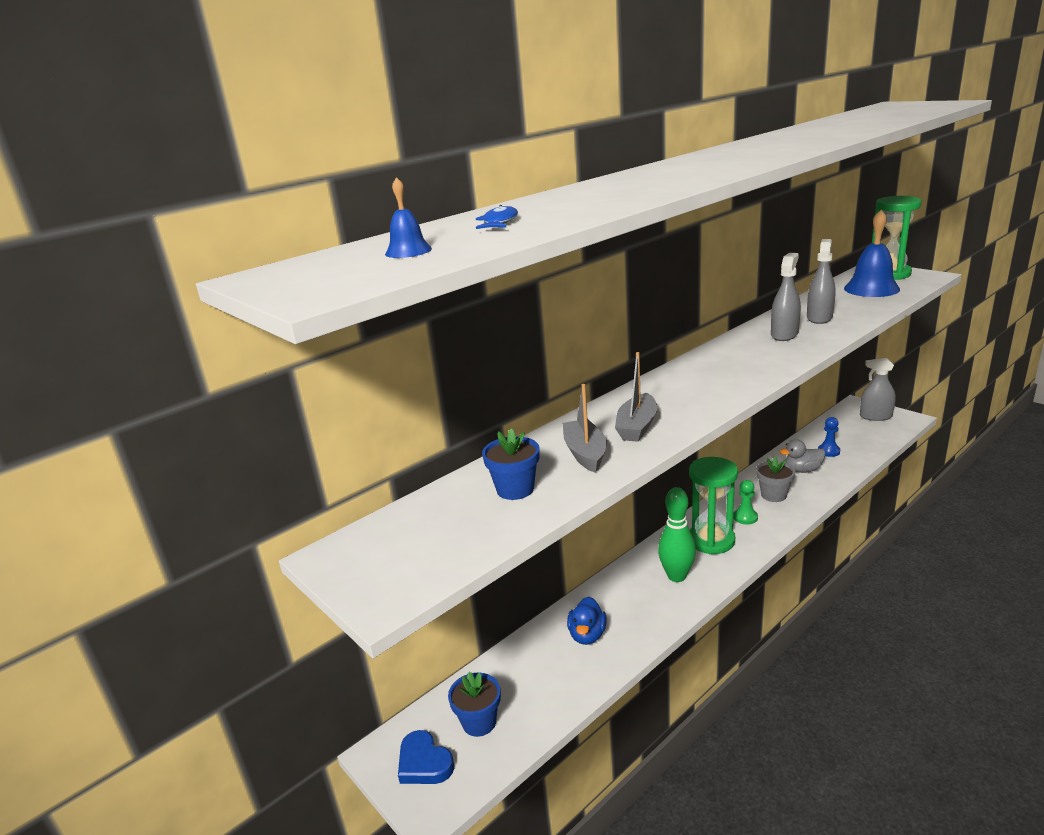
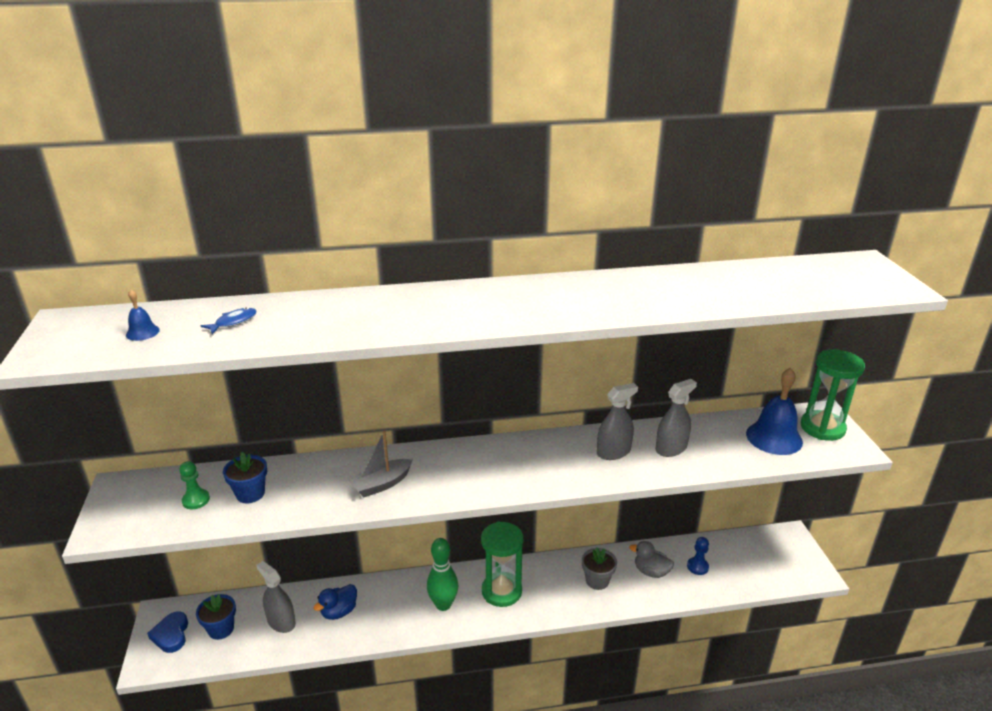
camera: 30 degrees right, 5 degrees up
(585, 453) = (322, 488): grey boat -> none
(745, 517) = (550, 587): green pawn -> green pawn (196, 500)
(875, 416) = (790, 556): grey spray bottle -> grey spray bottle (281, 622)

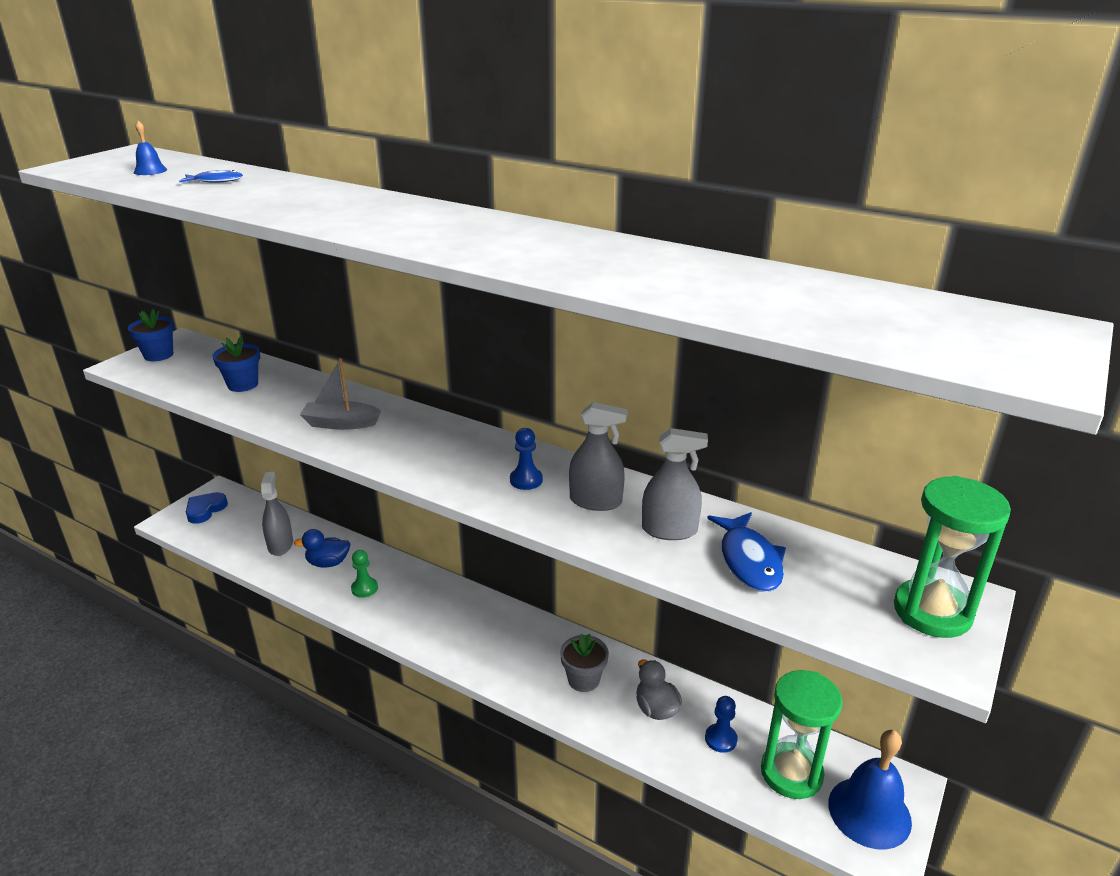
camera: 40 degrees right, 0 degrees up
(196, 500) = (204, 372): green pawn -> green pawn (364, 588)
(221, 629) = (238, 525): blue flower pot -> blue flower pot (158, 355)
(443, 604) = (413, 609): green bowling pin -> none
(501, 591) = (477, 630): green hourglass -> green hourglass (791, 773)
(559, 460) = (526, 480): none -> blue pawn
(726, 444) = (749, 560): none -> blue fish
(774, 437) = (832, 586): blue bell -> blue bell (869, 812)

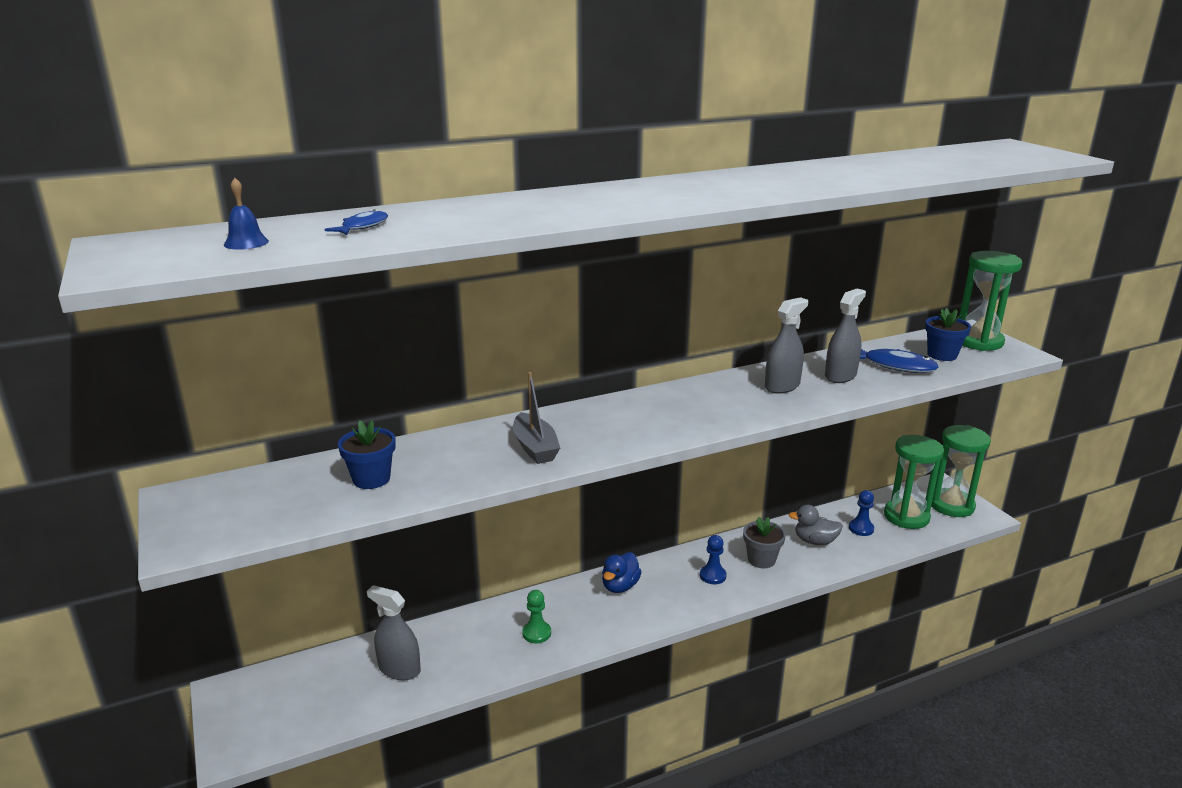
camera: 55 degrees left, 5 degrees down
(158, 355) = (197, 516): blue flower pot -> blue flower pot (942, 355)
(205, 510) = (252, 711): blue heart -> none
(328, 563) = (470, 644): blue duck -> blue duck (620, 586)
(340, 423) = (535, 448): grey boat -> grey boat turned 60 degrees counterclockwise
(526, 480) = (727, 400): blue pawn -> blue pawn (713, 576)
(869, 812) = (951, 505): blue bell -> green hourglass

